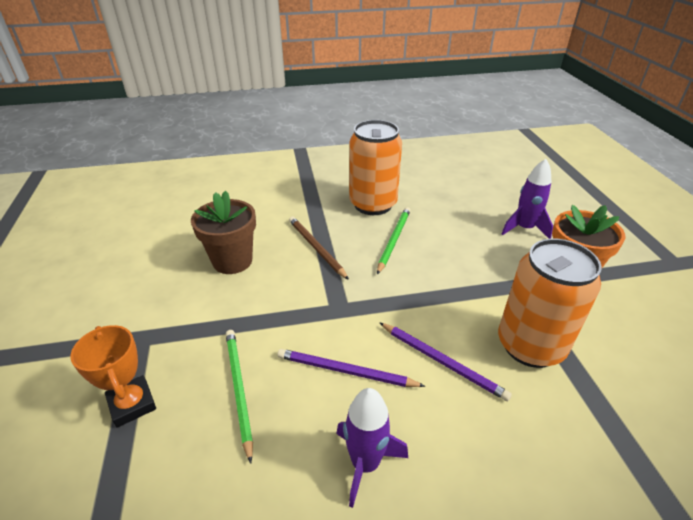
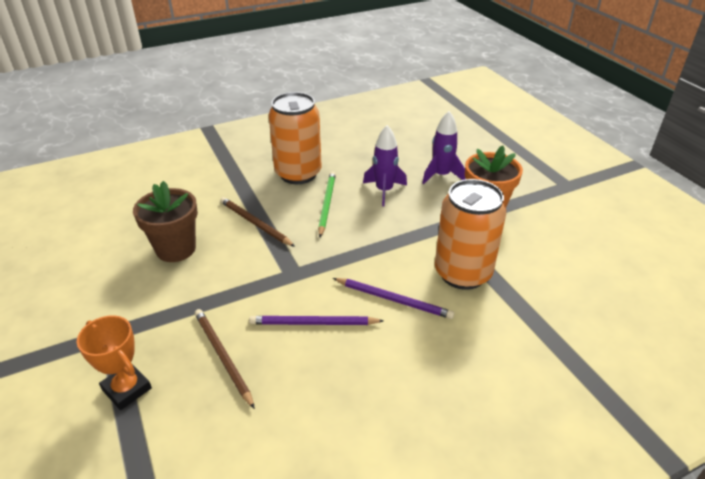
camera: 15 degrees left, 0 degrees up
(239, 389) = (223, 356): green pencil -> brown pencil
(365, 463) = (349, 388): purple rocket -> purple rocket (384, 191)

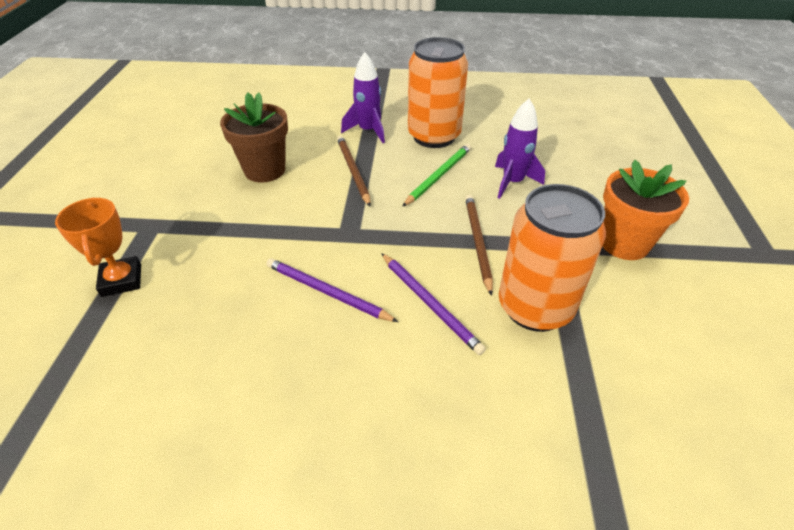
camera: 30 degrees right, 5 degrees up
(223, 356) = (219, 287): brown pencil -> brown pencil (477, 242)
(441, 175) = (595, 187): purple rocket -> purple rocket (368, 131)

